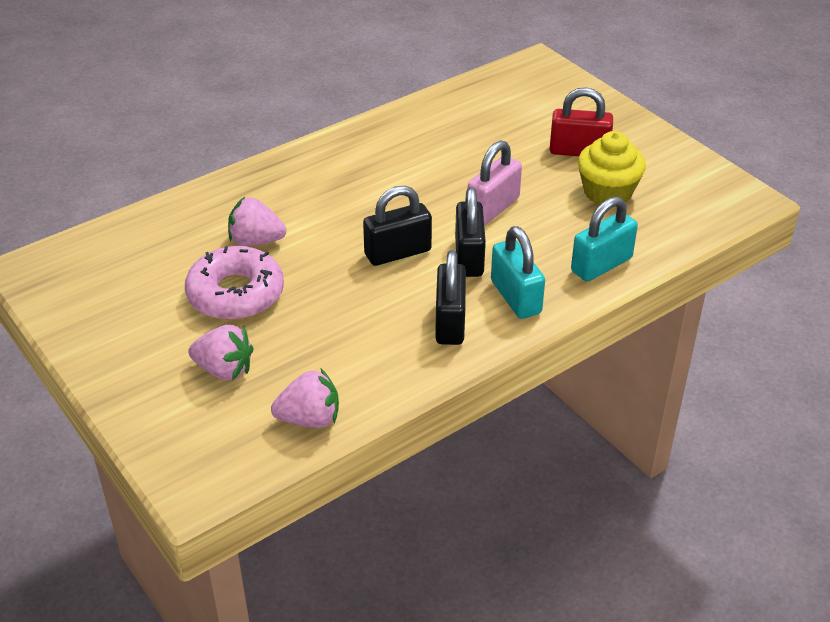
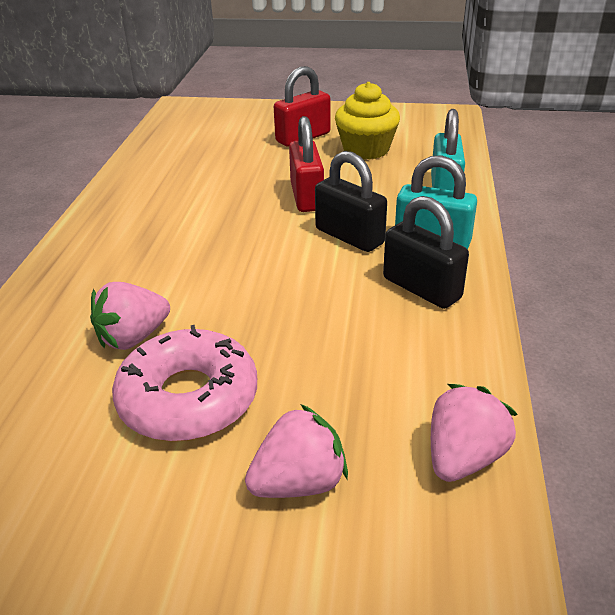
camera: 45 degrees left, 5 degrees down
(397, 252) = (287, 266): black padlock -> none
(493, 208) = (306, 197): pink padlock -> red padlock

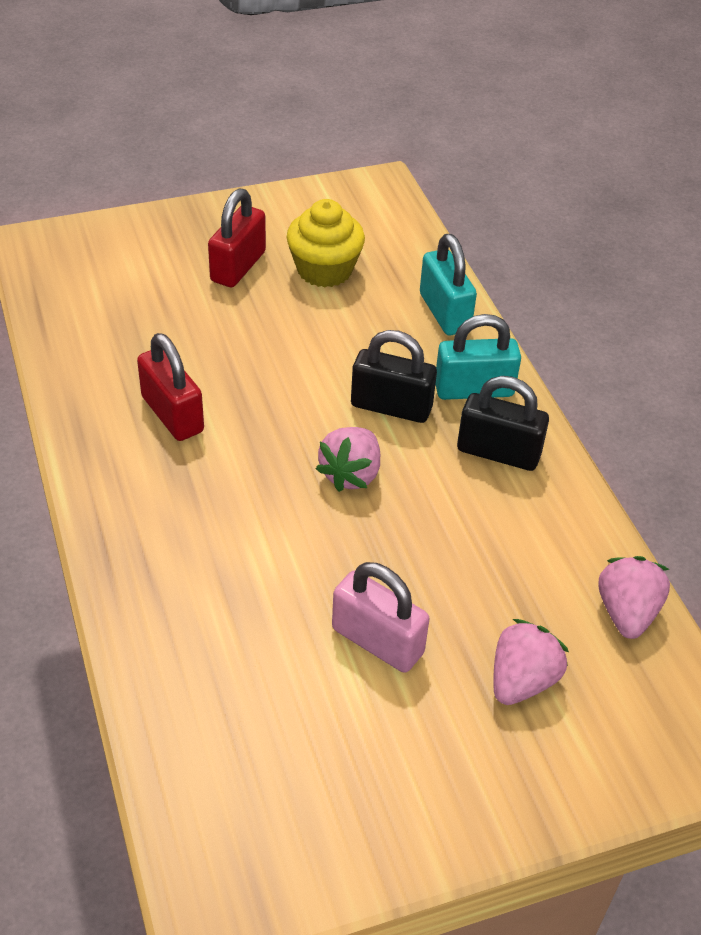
camera: 30 degrees left, 10 degrees up
(133, 337) = (273, 598): pink strawberry -> pink strawberry (351, 474)
(188, 398) = (377, 641): pink donut -> pink padlock
(306, 197) = (309, 362): red padlock -> red padlock (172, 414)

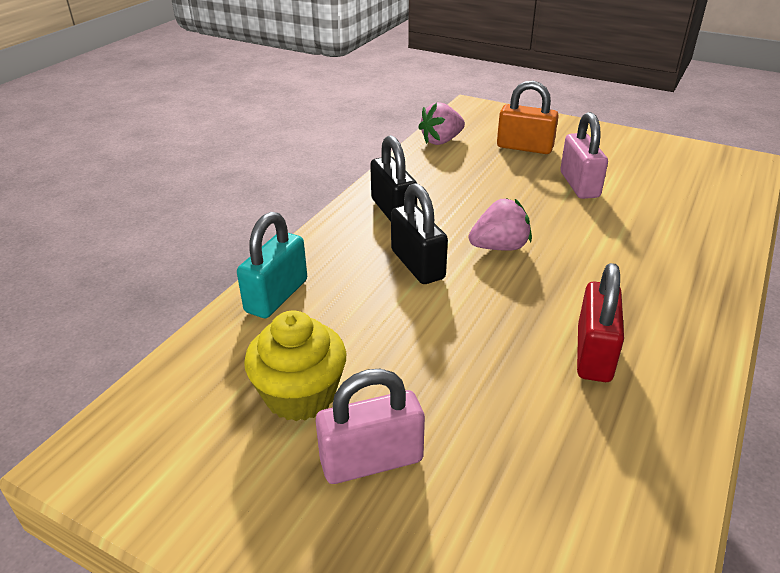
camera: 130 degrees left, 10 degrees down
(238, 267) = (371, 460): red padlock -> pink padlock
(474, 389) = (349, 243): turquoise padlock -> none
(522, 680) = (524, 147): pink strawberry -> orange padlock

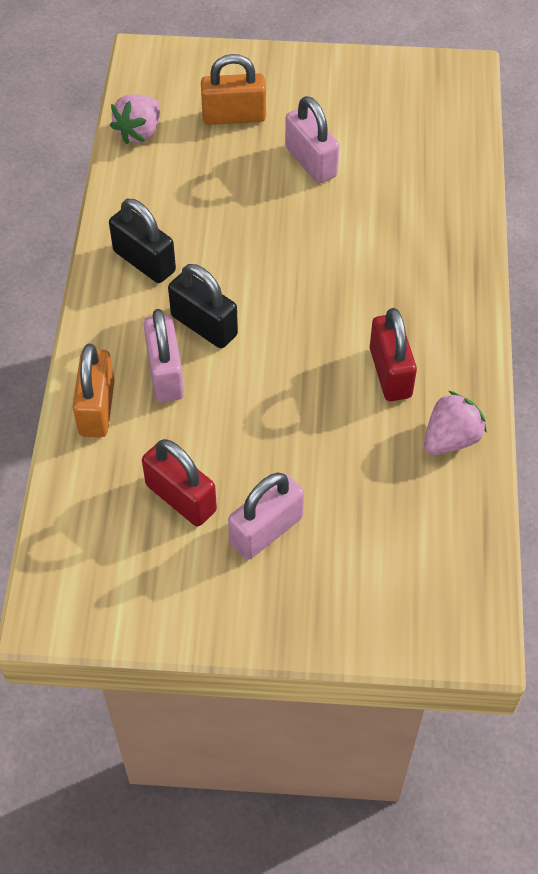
camera: 25 degrees left, 20 degrees up
(277, 296) = (97, 408): turquoise padlock -> orange padlock
(300, 395) = (181, 498): yellow cupcake -> red padlock
(357, 289) = (165, 373): none -> pink padlock
(499, 247) = (268, 277): pink strawberry -> pink strawberry (450, 439)

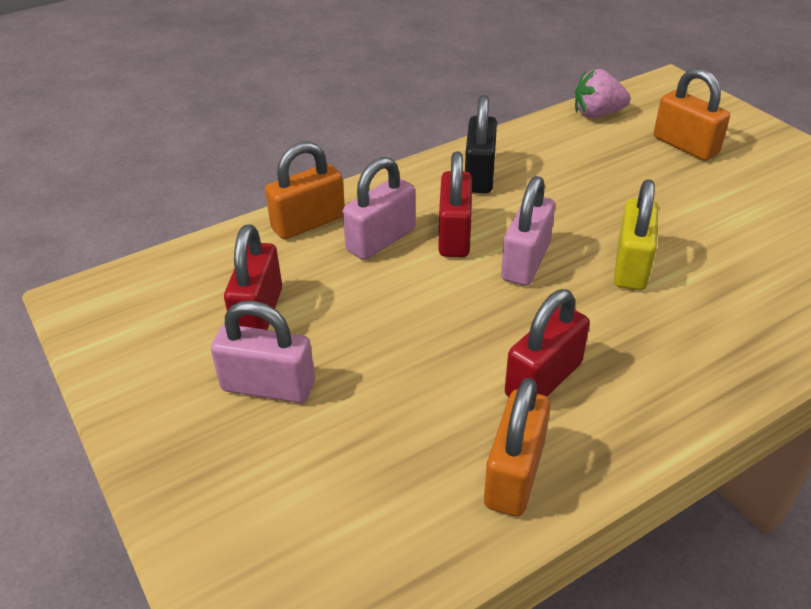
camera: 55 degrees right, 15 degrees down
(204, 325) = (454, 235): black padlock -> red padlock
(311, 162) = (707, 206): pink padlock -> pink padlock (525, 262)
(331, 250) = (631, 266): none -> yellow padlock
(450, 439) = (514, 474): pink strawberry -> orange padlock

